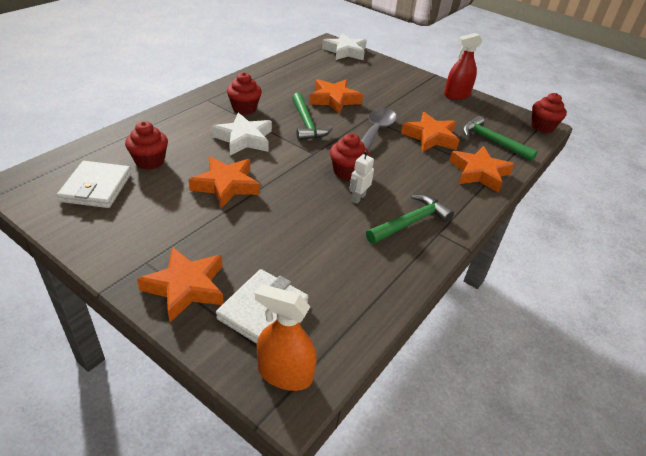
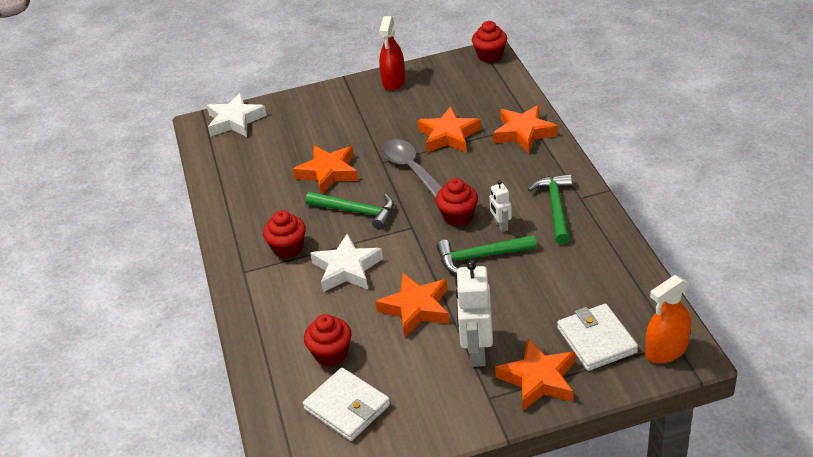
camera: 45 degrees left, 0 degrees up
(198, 235) = (477, 351): none -> white robot
(492, 141) = (486, 99): green hammer -> green hammer (480, 257)

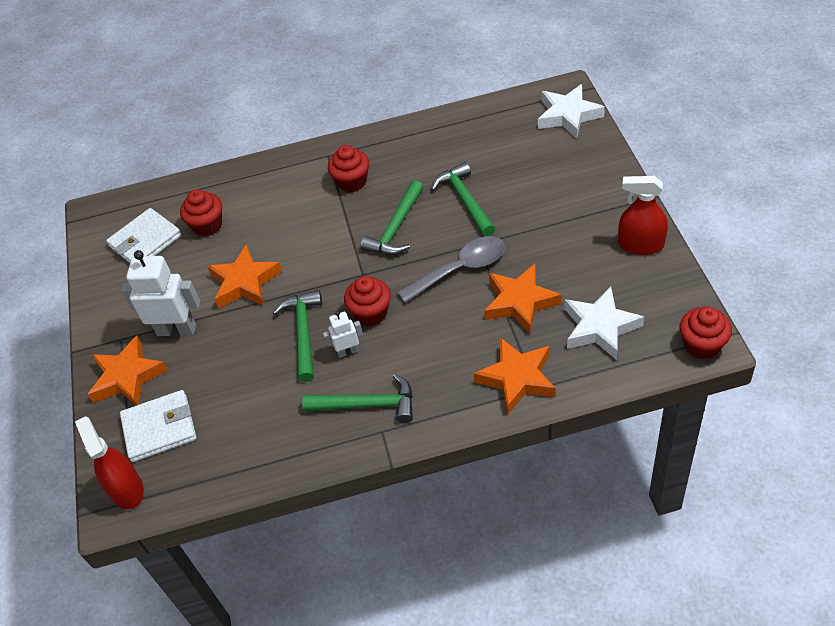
camera: 95 degrees right, 10 degrees up
(328, 173) = (465, 200): orange star -> green hammer
(347, 269) = (312, 227): white star -> white star (600, 327)
(666, 350) = (127, 489): orange spray bottle -> red spray bottle

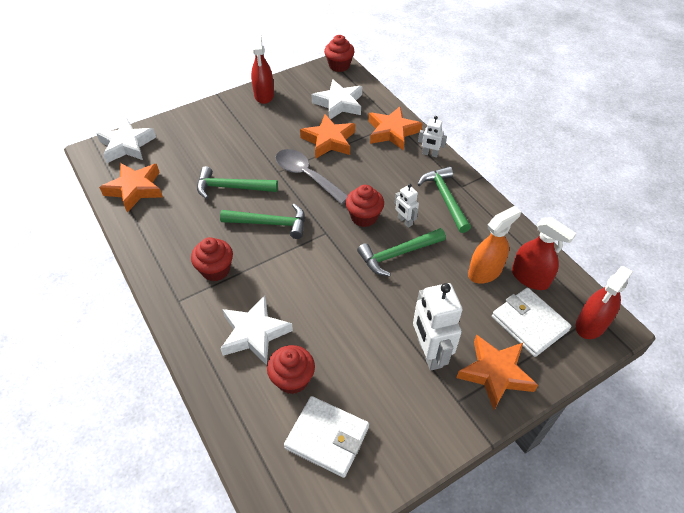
camera: 115 degrees left, 0 degrees up
(212, 453) = (530, 277): none -> red spray bottle
(241, 410) = (484, 272): none -> orange spray bottle
(245, 282) = (358, 316): orange star -> orange star (135, 189)
(266, 204) = (254, 333): none -> white star
(456, 412) = (430, 154): none -> white robot
(465, 200) = (231, 187): green hammer -> green hammer turned 45 degrees clockwise

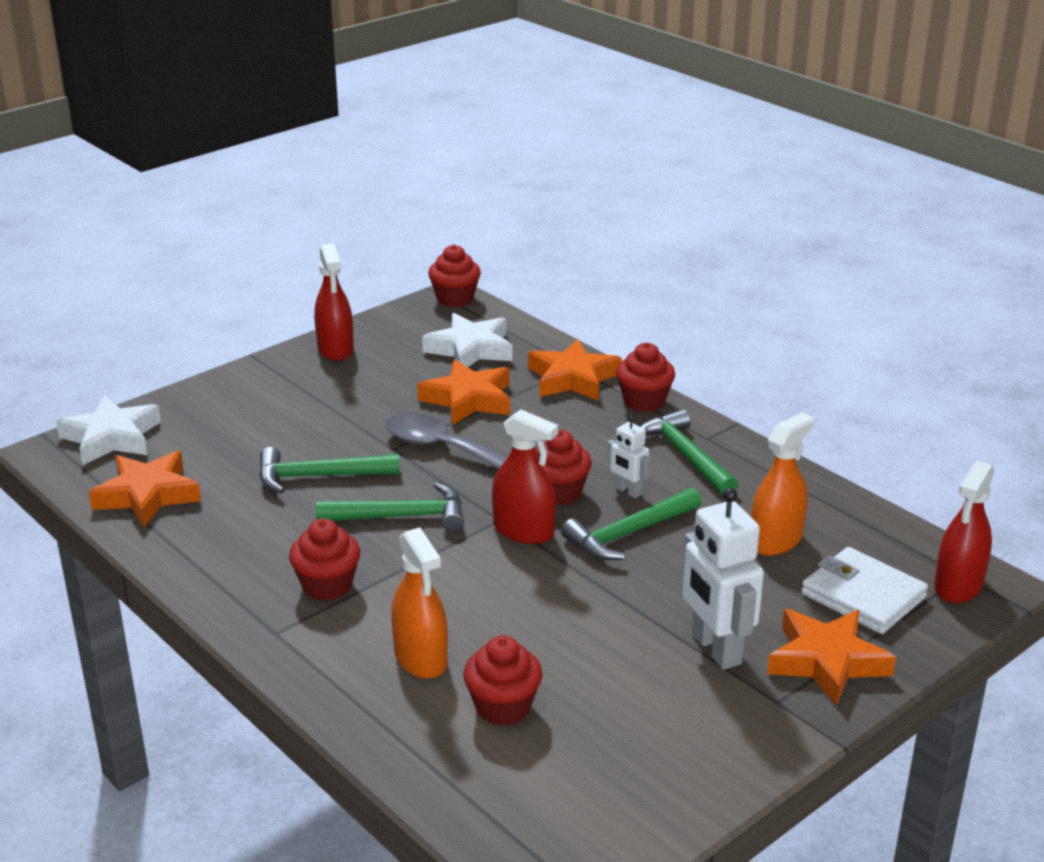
camera: 10 degrees left, 20 degrees down
(254, 333) = (421, 658): white star -> orange spray bottle
(327, 438) = (582, 771): white wallet -> none
(430, 154) = (644, 401): white robot -> red cupcake
(530, 277) = (849, 540): red spray bottle -> red spray bottle (523, 531)

